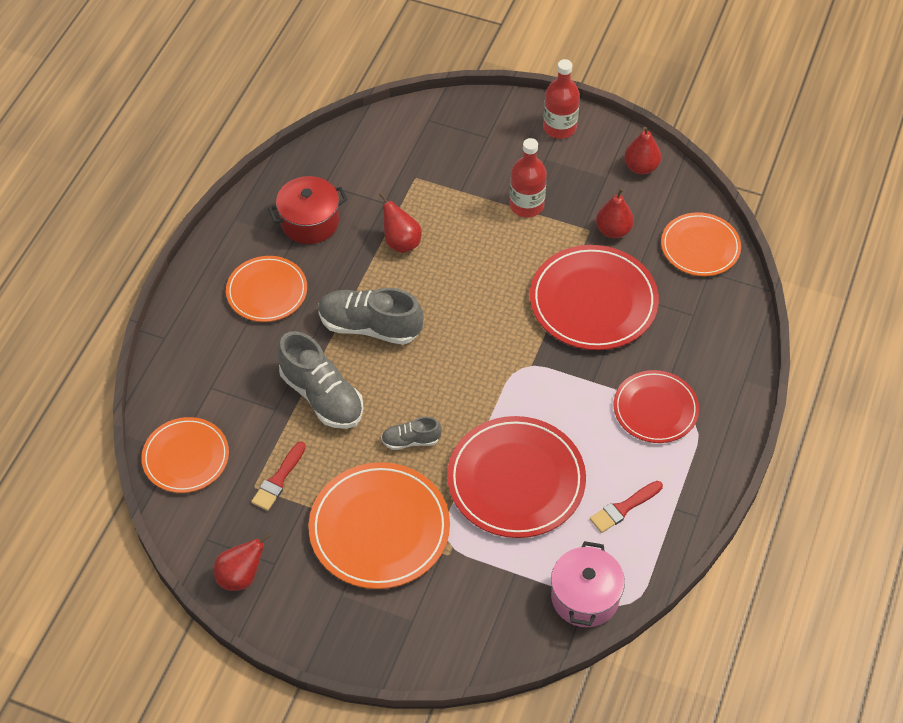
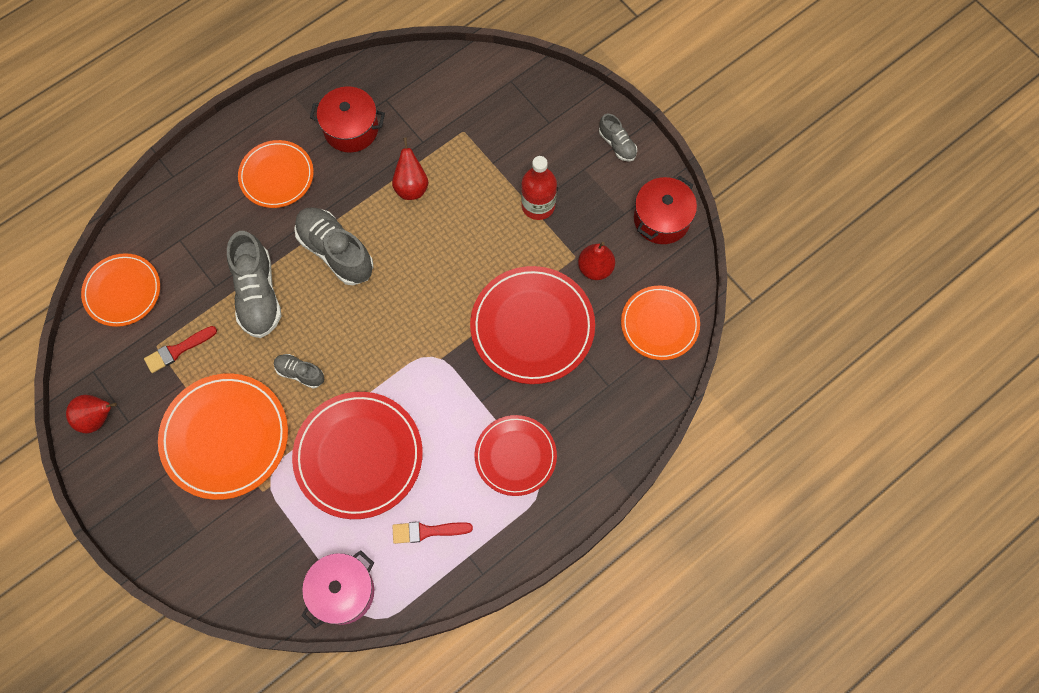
camera: 30 degrees right, 15 degrees up
(559, 127) = (617, 144): red bottle -> grey shoe
(641, 167) = (661, 219): red pear -> red pot

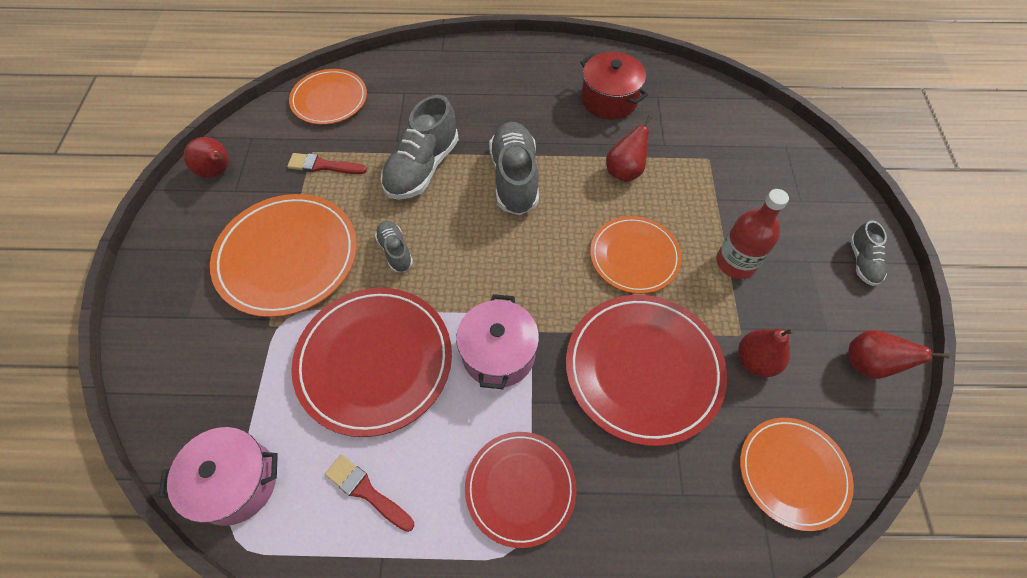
camera: 40 degrees right, 10 degrees down
(276, 176) = (519, 96): orange plate -> orange plate (634, 256)
(434, 388) = (498, 353): none -> pink pot
(661, 219) = (868, 364): red pot -> red pear

